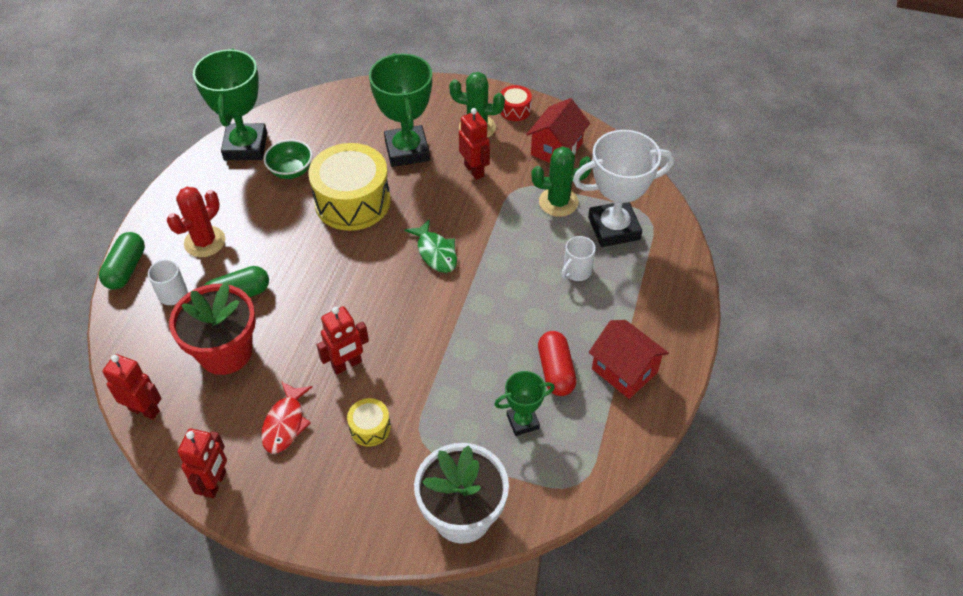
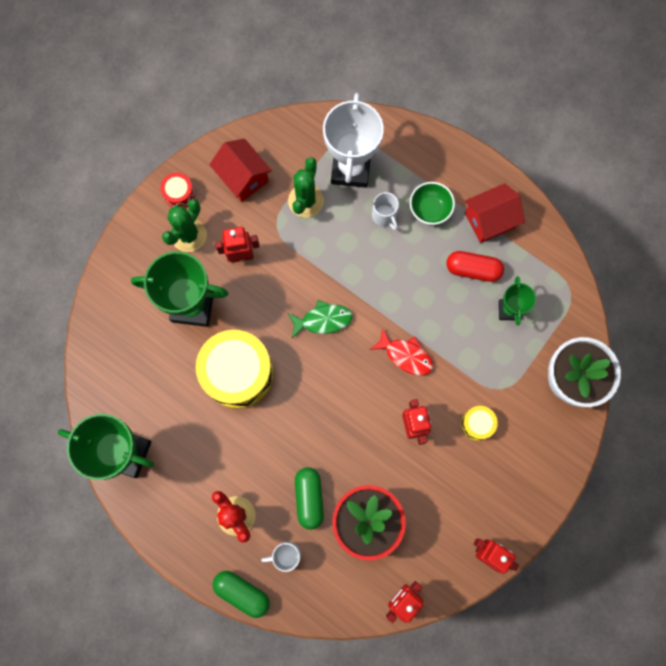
camera: 70 degrees left, 25 degrees up
(285, 423) = (452, 488): red fish -> red fish (406, 355)
(291, 171) = (177, 418): green bowl -> green bowl (430, 209)

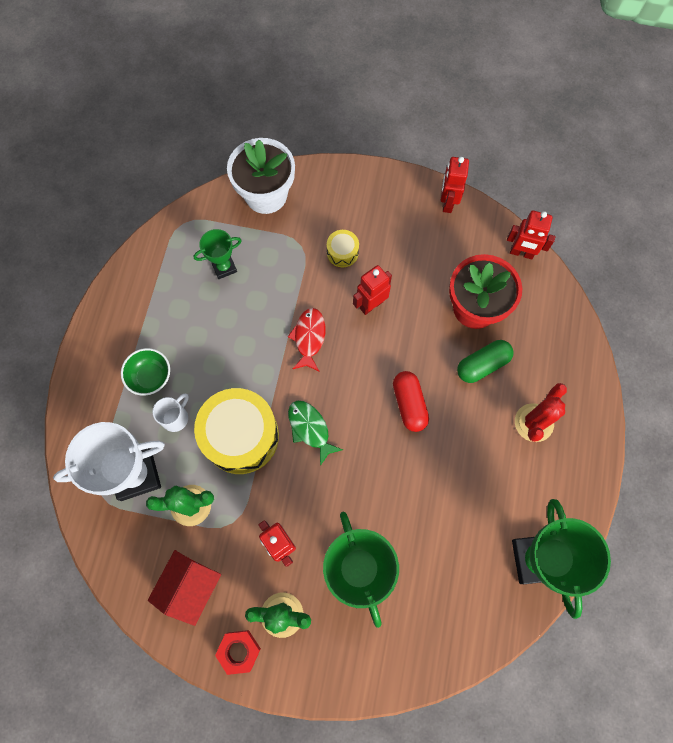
camera: 115 degrees left, 5 degrees down
(179, 194) = (239, 651): red drum -> red nut
(237, 373) = (402, 487): yellow drum -> yellow drum (241, 436)
(242, 592) = (594, 385): green capsule -> none
(286, 555) = (542, 362): white mug -> none
(473, 269) = (197, 313): red capsule -> red capsule (409, 404)
(489, 220) = (140, 318): red house -> none

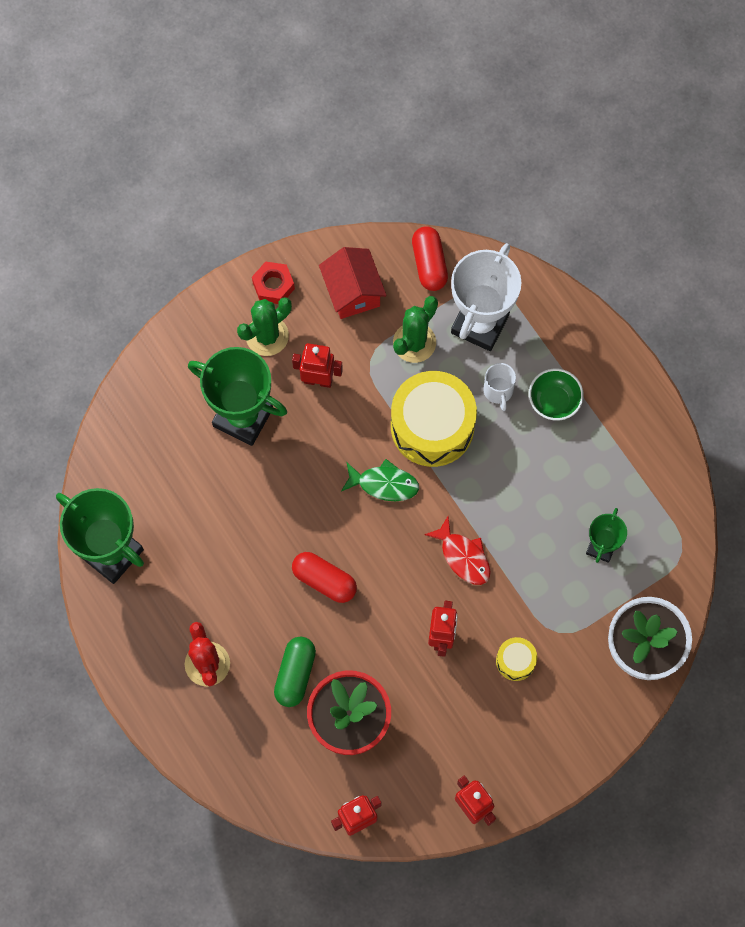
camera: 135 degrees right, 0 degrees up
(119, 553) = (429, 264): none -> red capsule

